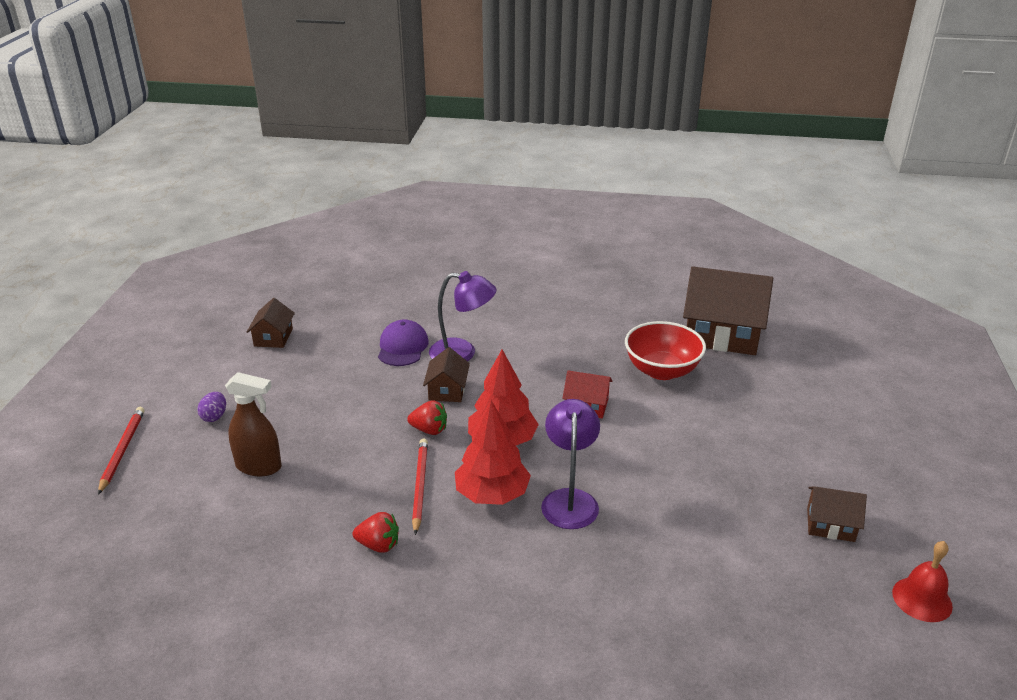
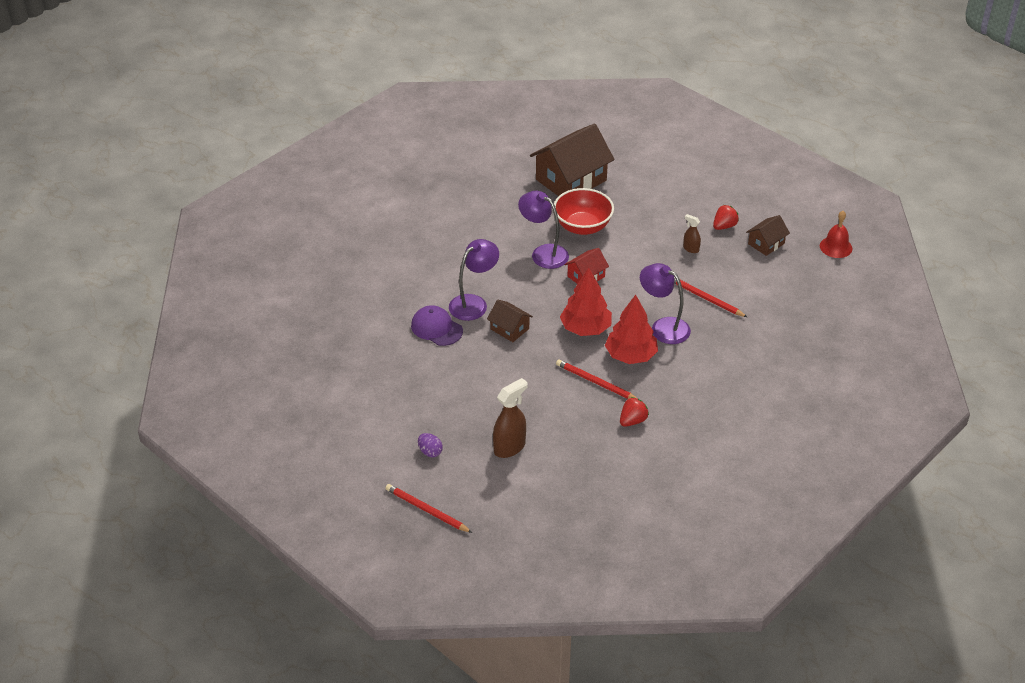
camera: 55 degrees left, 10 degrees up
(273, 337) = (354, 389): brown house -> none
(429, 430) = (545, 355): red strawberry -> red strawberry (724, 226)
(588, 363) = (543, 253): none -> purple lamp
(661, 514) = (705, 298): none -> red pencil
(732, 463) = (691, 249): none -> brown spray bottle

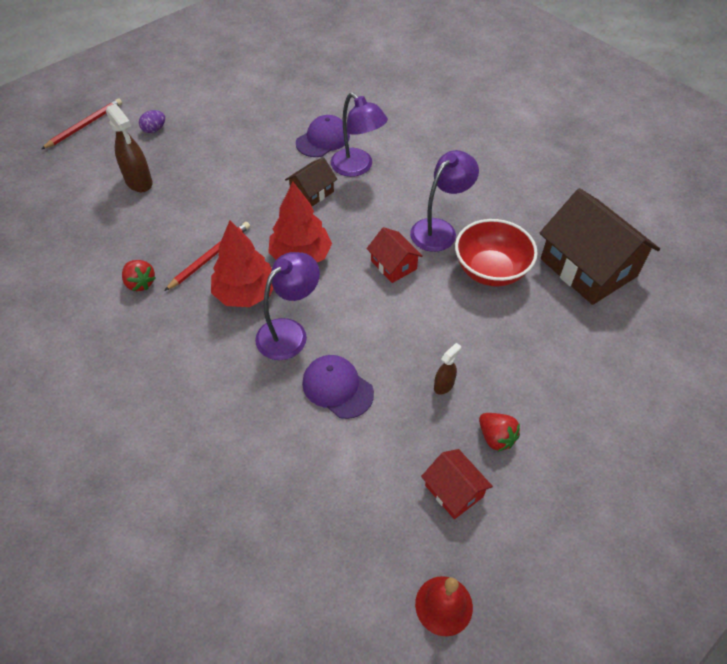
camera: 95 degrees right, 10 degrees up
(705, 298) = (337, 388): red pencil -> purple cap
(766, 244) = (454, 491): brown house -> red house

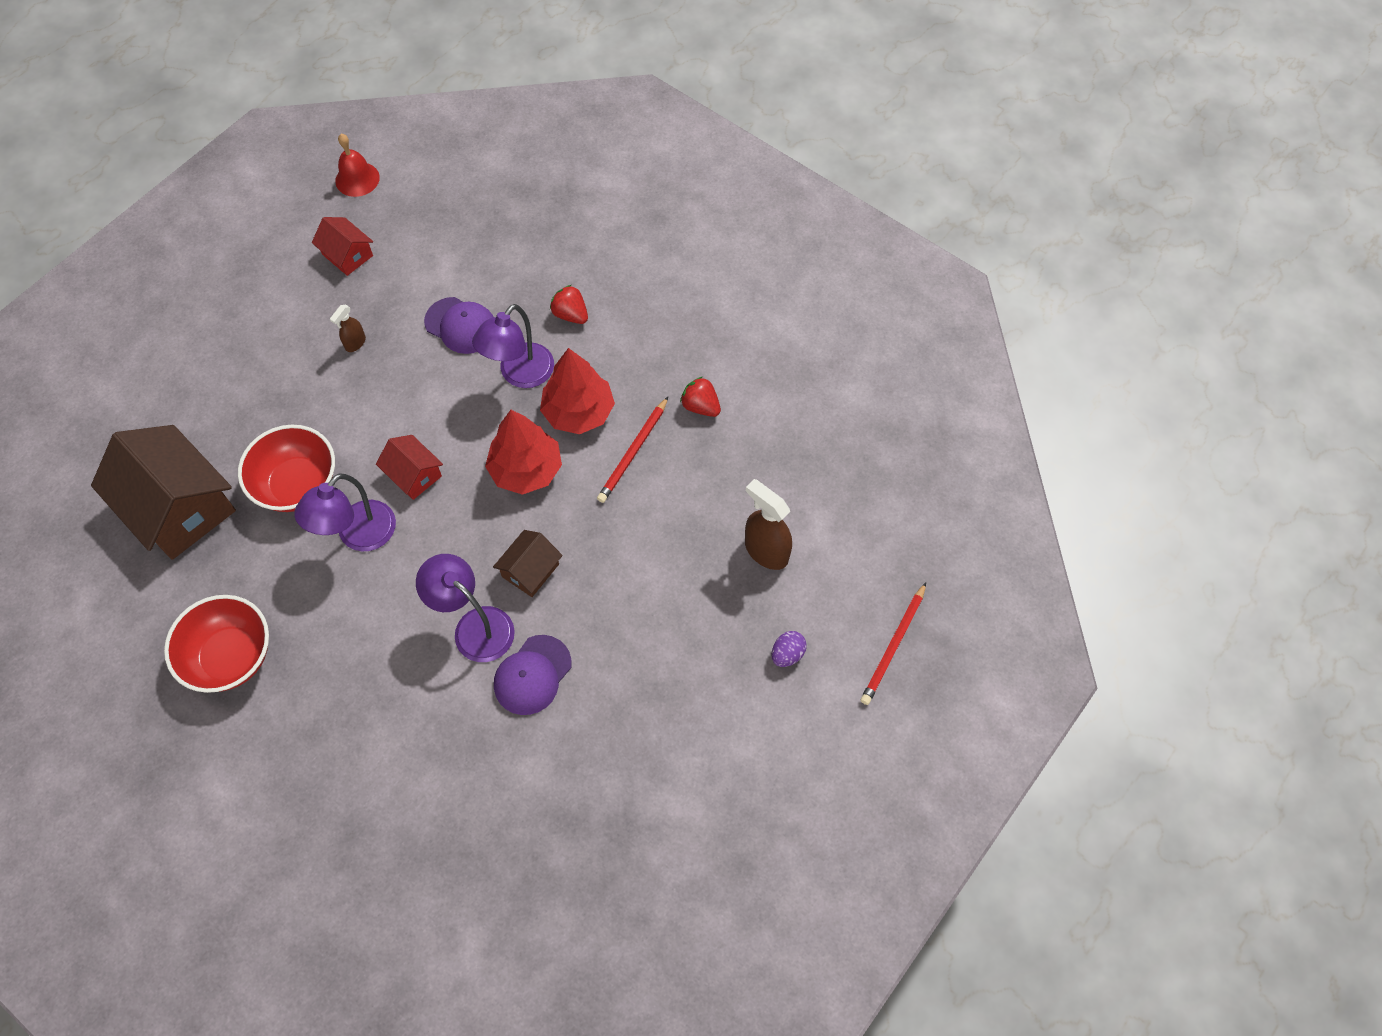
camera: 170 degrees right, 10 degrees up
(496, 437) = (307, 303): red strawberry -> red strawberry (570, 314)
(528, 172) = (231, 656): none -> red bowl

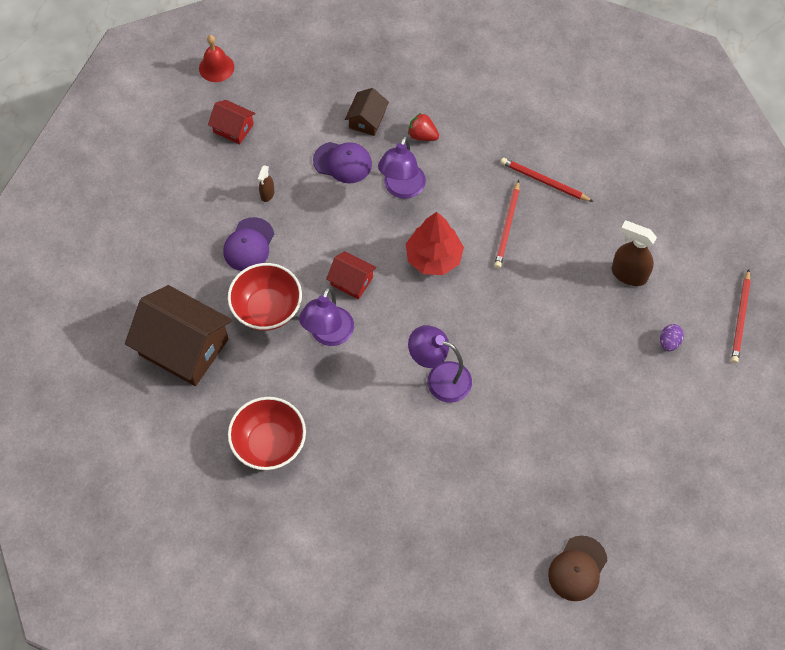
camera: 15 degrees left, 0 degrees up
(530, 570) = (465, 329): brown house -> brown house (367, 120)
(532, 675) = (495, 401): purple cap -> purple cap (249, 245)
(555, 931) = (577, 568): none -> brown cap
(578, 412) = (456, 206): red tree -> none
(700, 406) = (544, 181): red strawberry -> red pencil

